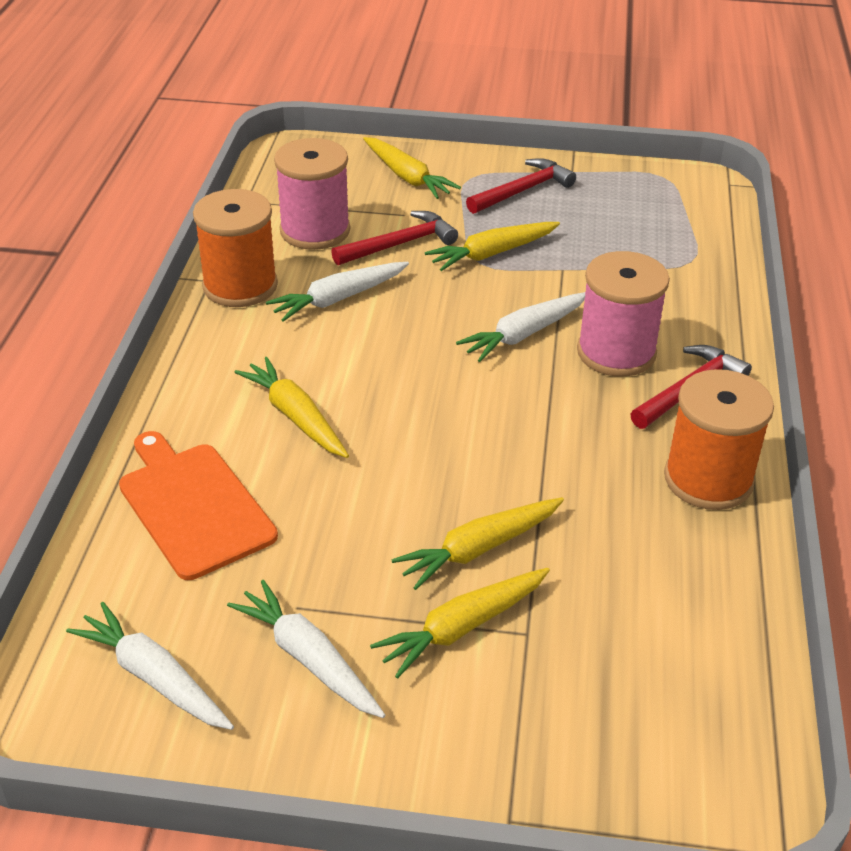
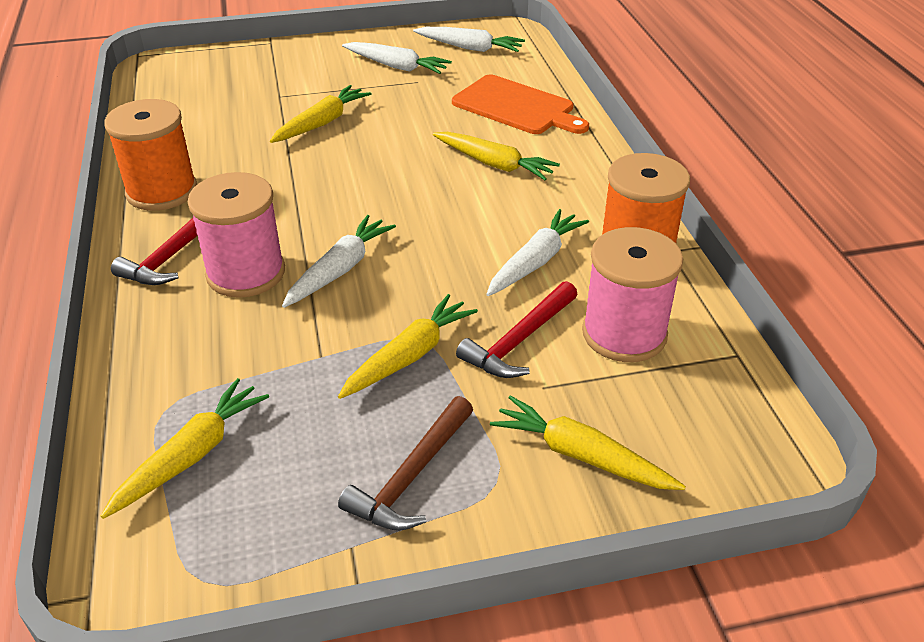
camera: 160 degrees right, 0 degrees up
(462, 627) = (318, 91): yellow carrot -> yellow carrot (191, 455)
(523, 191) = (411, 476): red hammer -> brown hammer

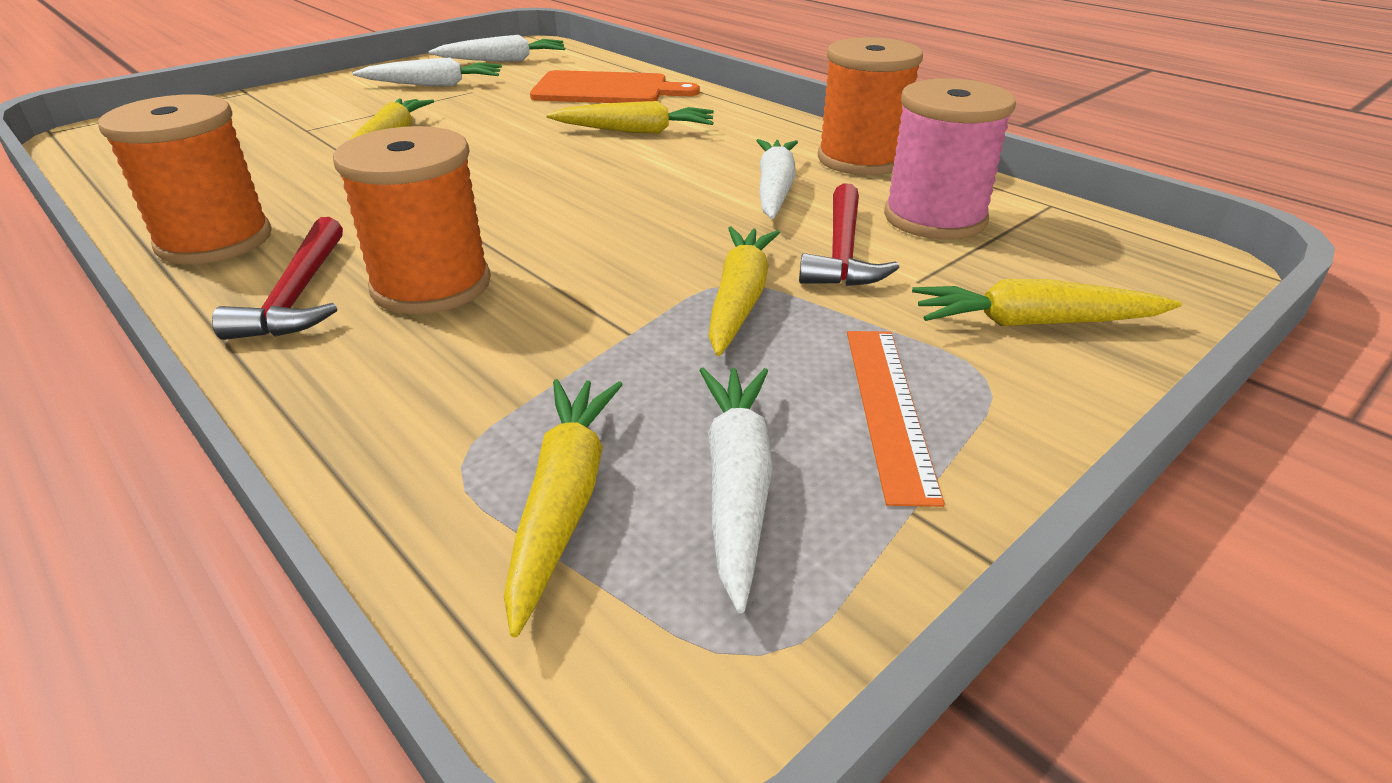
camera: 30 degrees left, 5 degrees down
(246, 273) = (431, 285): pink spool -> orange spool
(340, 269) = (559, 250): white carrot -> white carrot (737, 484)
(411, 476) = (888, 408): brown hammer -> orange ruler

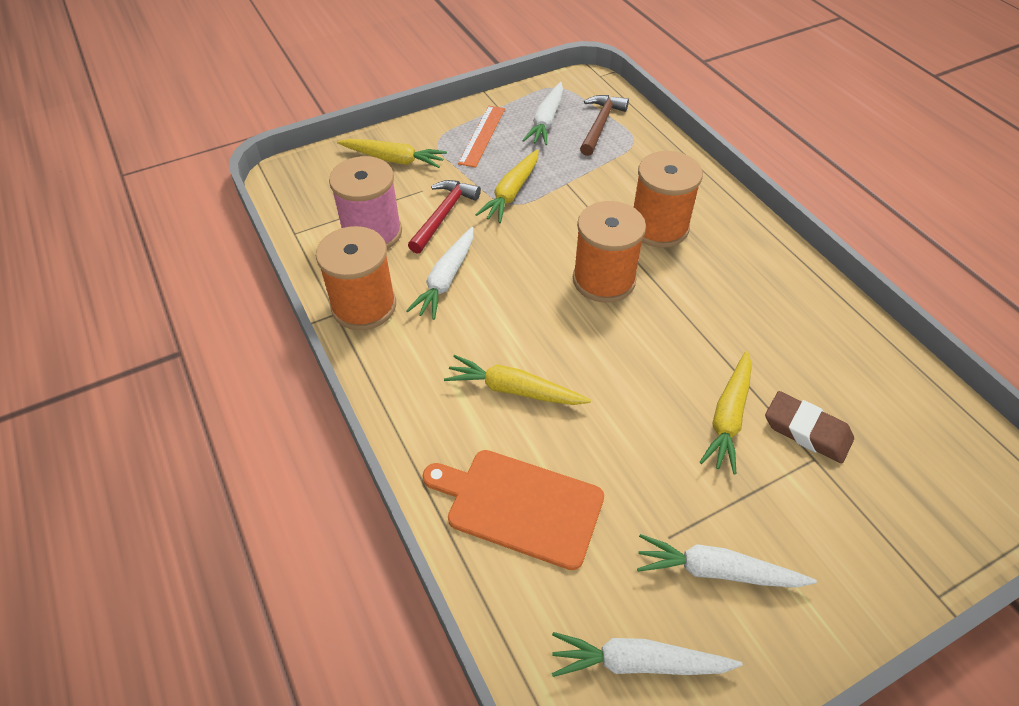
camera: 165 degrees left, 15 degrees up
(215, 240) = (795, 288): orange spool -> orange spool (604, 280)
(297, 295) = (724, 232): red hammer -> none
(301, 141) = (806, 431): none -> brown eraser
(564, 501) = (600, 125): yellow carrot -> brown hammer

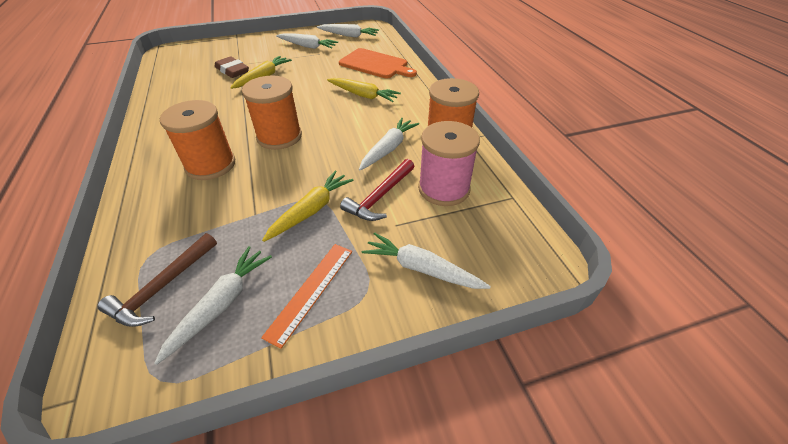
camera: 170 degrees left, 5 degrees down
(394, 159) = (422, 268): yellow carrot -> white carrot

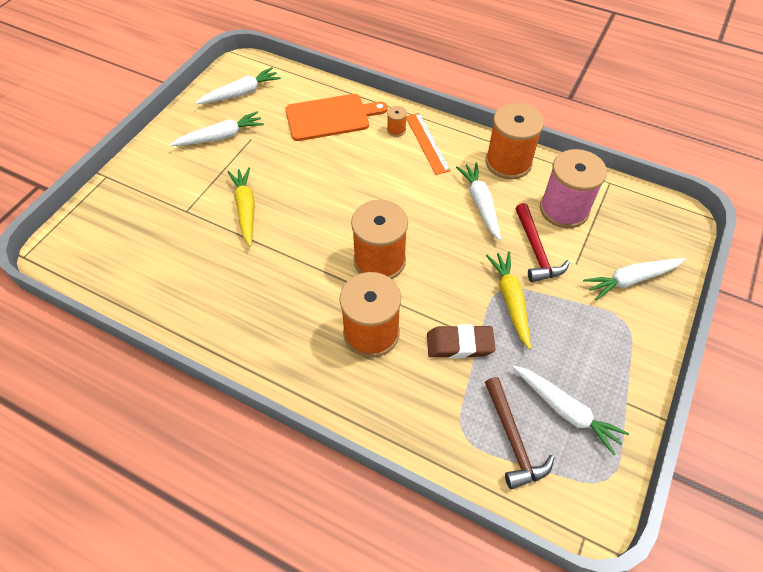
camera: 45 degrees left, 10 degrees up
(221, 304) = (565, 411): white carrot -> white carrot turned 150 degrees clockwise
(232, 71) = (195, 224): brown eraser -> brown eraser (459, 344)
(310, 291) = (598, 352): orange ruler -> orange ruler (427, 143)
(363, 95) = (377, 163): yellow carrot -> none
(402, 87) = (396, 130): none -> orange spool

